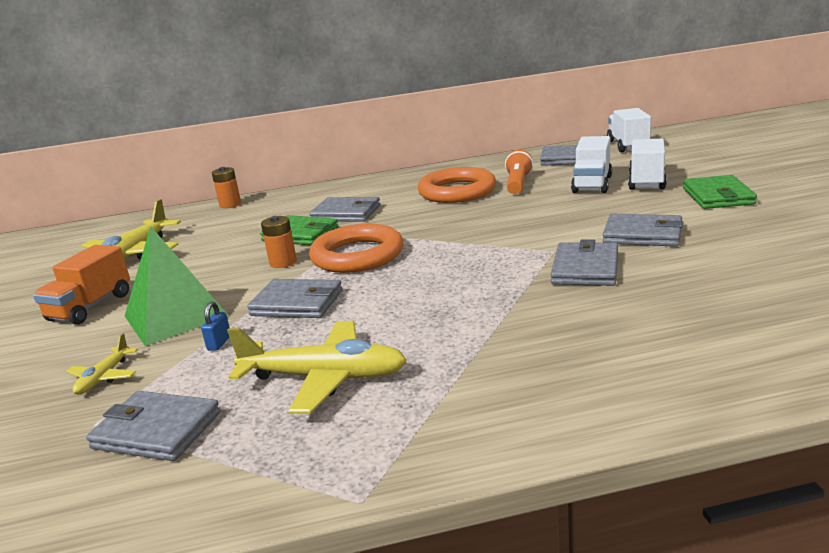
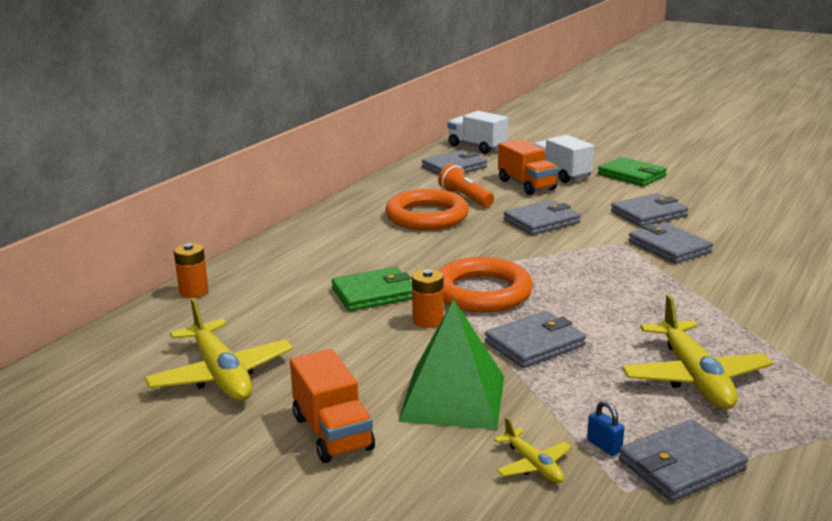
camera: 50 degrees left, 0 degrees up
(219, 343) = (555, 396): blue padlock -> blue padlock (604, 446)
(324, 378) = (694, 378): yellow plane -> yellow plane turned 120 degrees clockwise
(346, 213) = (368, 262): grey wallet -> grey wallet (541, 221)
(592, 184) = (526, 185): white truck -> orange truck

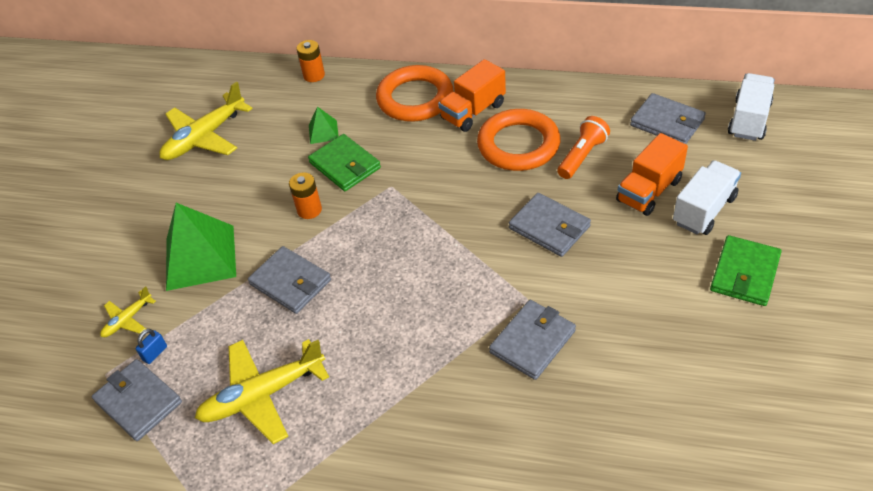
camera: 75 degrees right, 25 degrees up
(304, 298) = (323, 132): none -> green pyramid
(332, 433) = (148, 213): orange truck -> orange truck (473, 111)
(482, 292) = (370, 227): orange ring -> orange ring (415, 98)
(648, 214) = (621, 310): grey wallet -> none

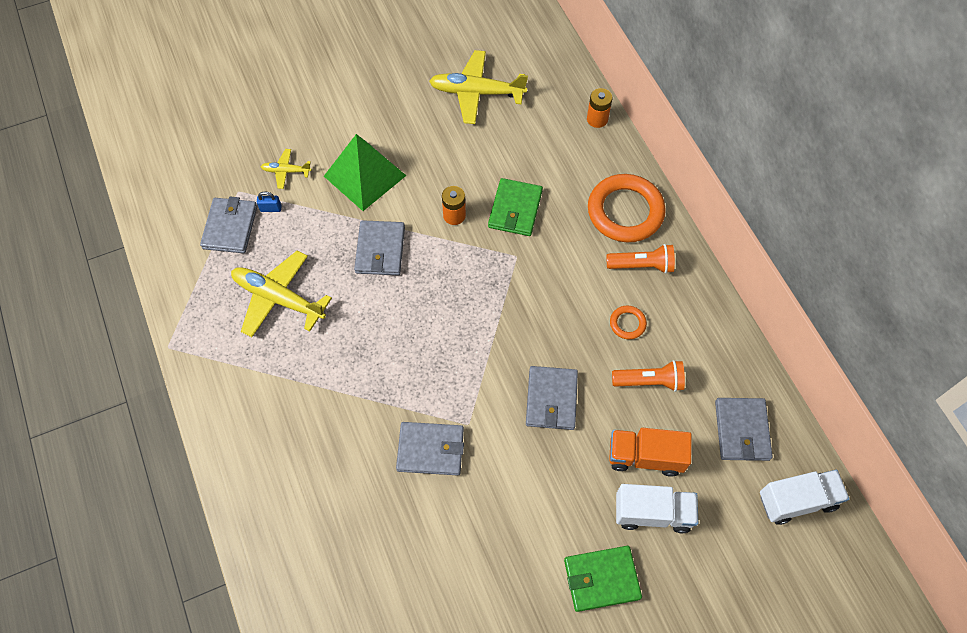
camera: 50 degrees right, 15 degrees up
(323, 132) = (539, 170): green pyramid -> none
(473, 111) = (642, 265): orange truck -> orange flashlight
(518, 145) = (627, 323): orange ring -> orange ring, size x0.45

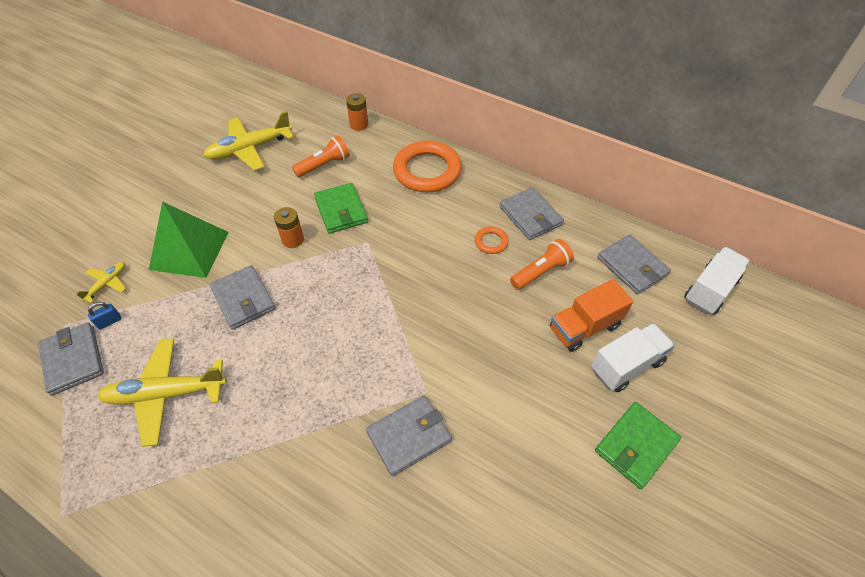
camera: 35 degrees left, 10 degrees down
(286, 171) = (107, 284): yellow plane -> yellow plane turned 150 degrees clockwise
(551, 399) = (479, 329): grey wallet -> grey wallet (530, 216)
(642, 265) = (468, 198): orange flashlight -> orange flashlight (324, 165)

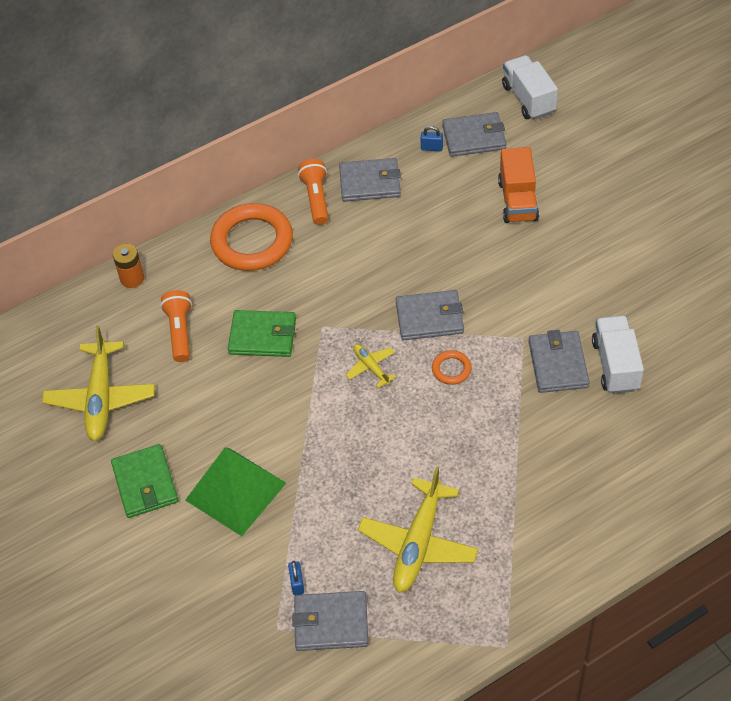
camera: 60 degrees left, 0 degrees up
(107, 284) = (239, 580): yellow plane -> yellow plane (371, 367)
(243, 299) = (336, 454): grey wallet -> grey wallet (429, 317)
(293, 240) = (279, 391): orange battery -> none
(491, 242) = (384, 226): orange ring -> orange ring (451, 369)
(540, 272) = (441, 204): orange flashlight -> orange flashlight (316, 198)
(597, 241) = (431, 148): none -> blue padlock
(626, 365) = (568, 190): white truck -> white truck (615, 365)
(636, 446) = (639, 219): green wallet -> green wallet (145, 483)

